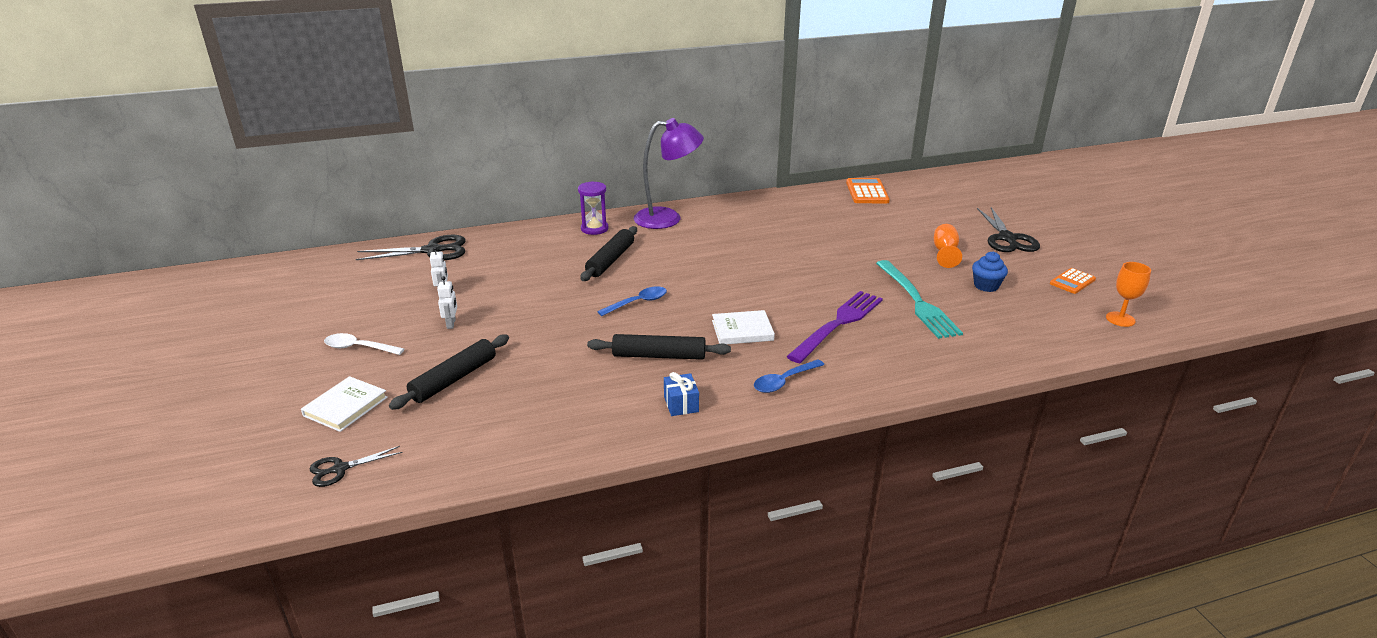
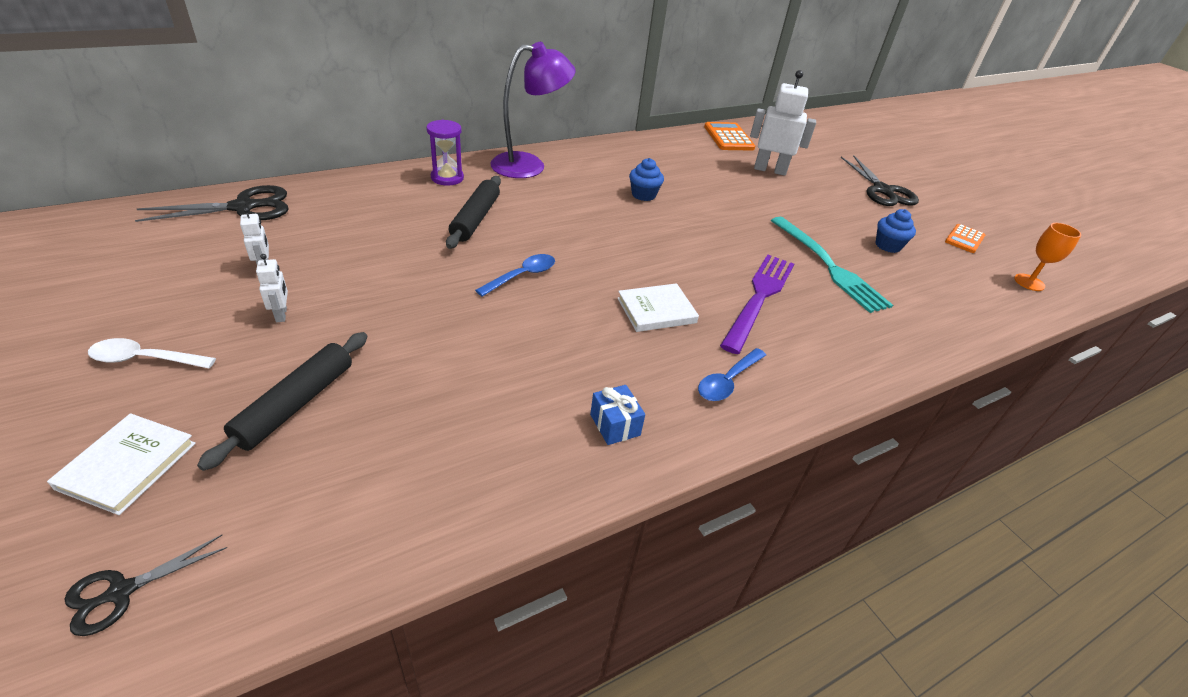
camera: 15 degrees left, 10 degrees up
(659, 356) = (567, 351): black rolling pin -> none
(763, 242) = (643, 195): none -> blue cupcake
(896, 220) = (770, 170): none -> white robot
(945, 253) = (831, 207): orange goblet -> none

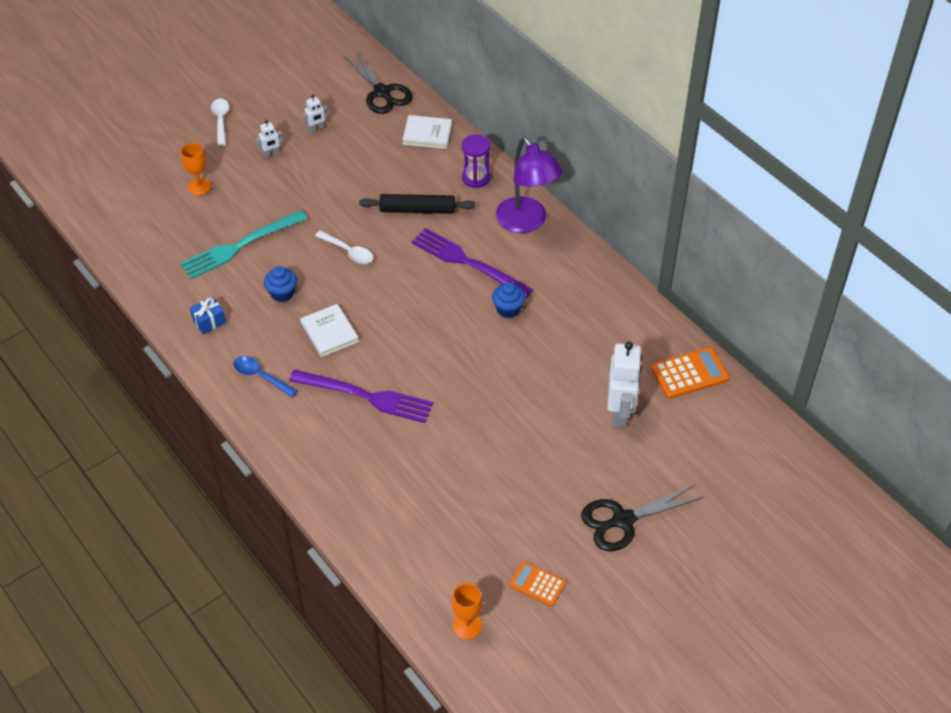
camera: 85 degrees right, 10 degrees up
(121, 592) = (88, 177): black scissors -> none
(127, 465) = (151, 148): white book -> white book (427, 134)
(296, 404) = (199, 187): black rolling pin -> orange goblet
(522, 276) = (348, 252): blue spoon -> white spoon
(571, 204) = (467, 262): none -> purple fork
(829, 266) = (434, 450): turquoise fork -> turquoise fork (240, 246)
(888, 246) = (492, 506): blue cupcake -> blue cupcake (282, 293)

